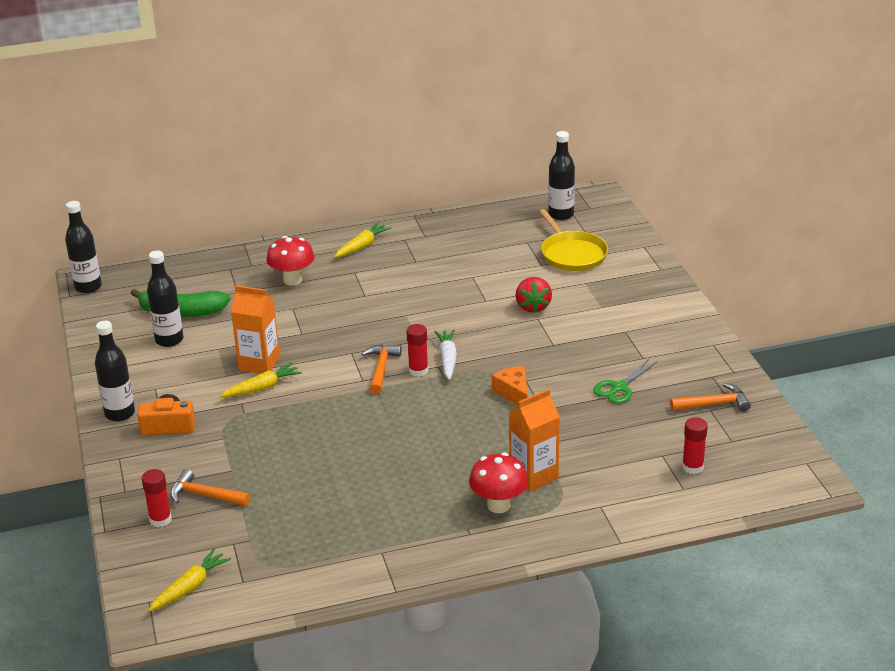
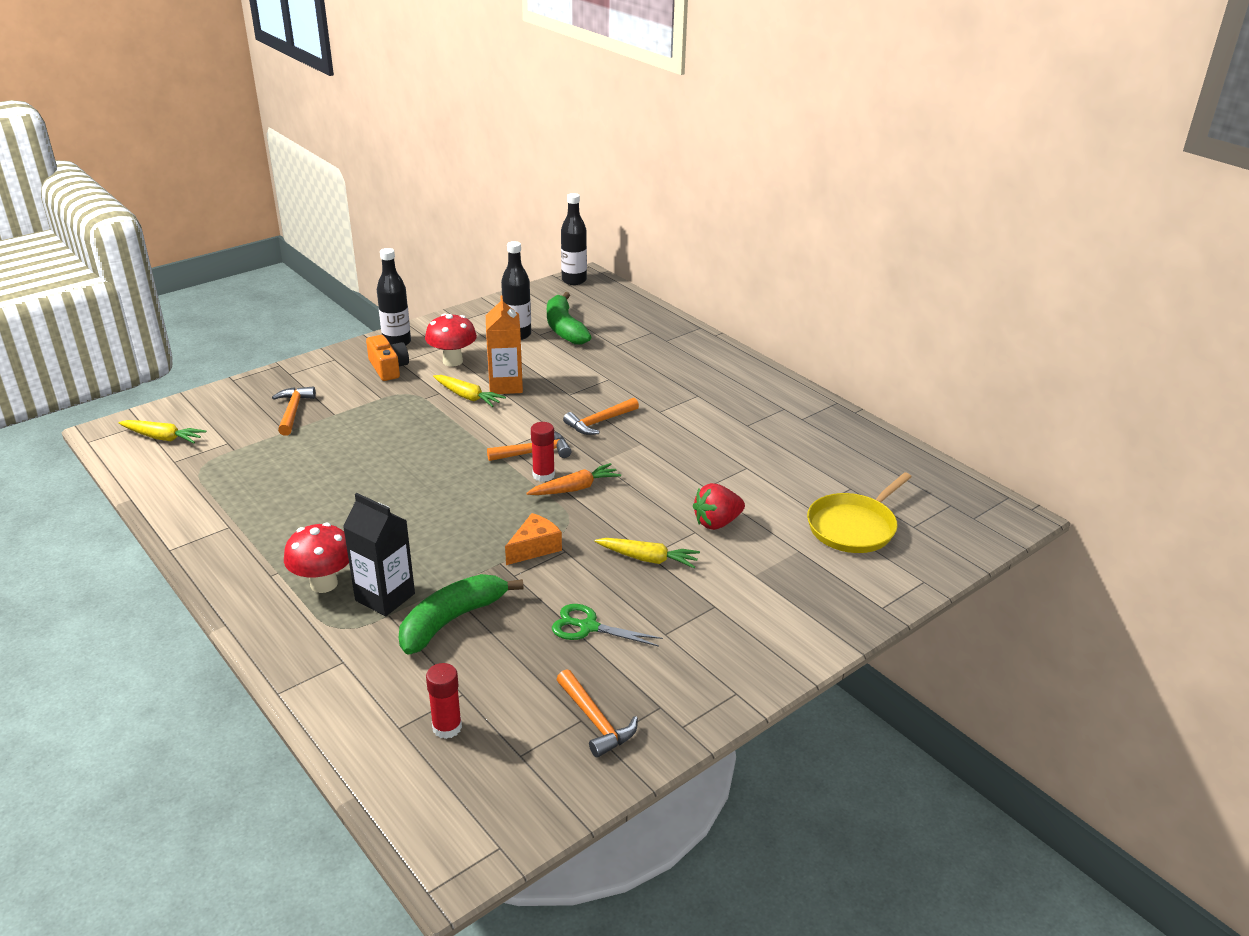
camera: 65 degrees right, 0 degrees up
(160, 519) = (254, 400): red glue stick -> none
(292, 280) = (656, 366): red mushroom -> red mushroom (452, 361)
(359, 327) = (599, 422): none -> orange hammer
(362, 246) = (749, 388): yellow carrot -> yellow carrot (648, 559)
(447, 359) = (575, 488): white carrot -> orange carrot
(534, 476) = (385, 597): orange carton -> black carton
(561, 215) = (935, 499): black bottle -> none
(579, 447) = (451, 620): none -> green banana

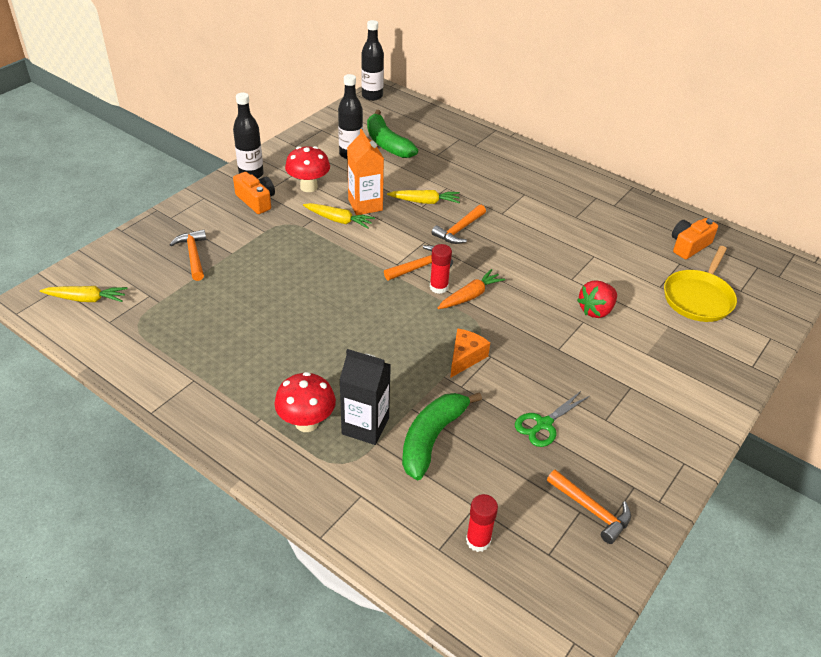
camera: 15 degrees left, 10 degrees up
(588, 627) = (544, 424): green scissors -> green scissors turned 45 degrees counterclockwise
(648, 559) = (559, 353): yellow carrot -> yellow carrot (425, 202)
(873, 471) = (689, 246): none -> orange camera

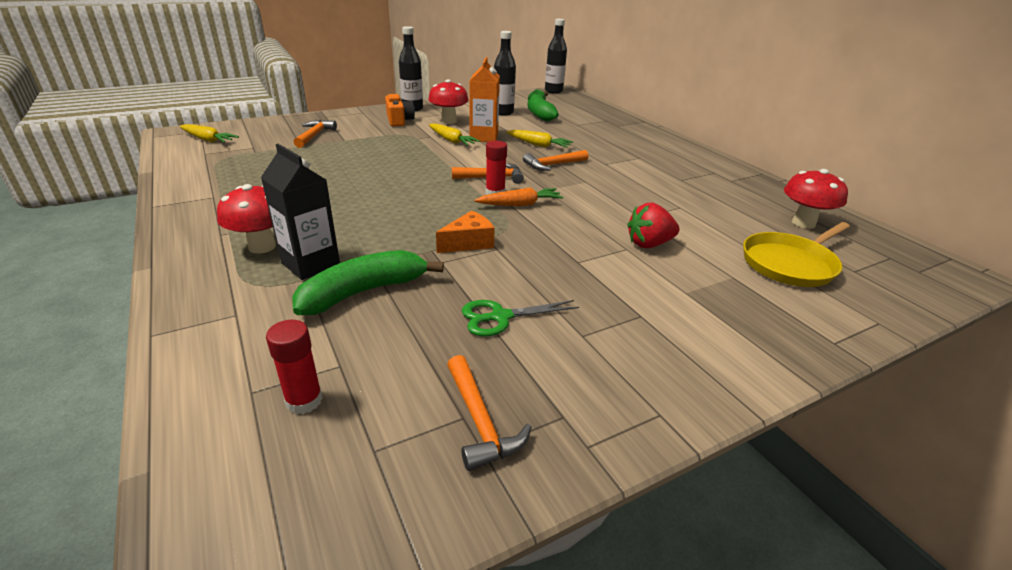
camera: 25 degrees right, 10 degrees down
(689, 246) = (803, 223): orange camera -> red mushroom

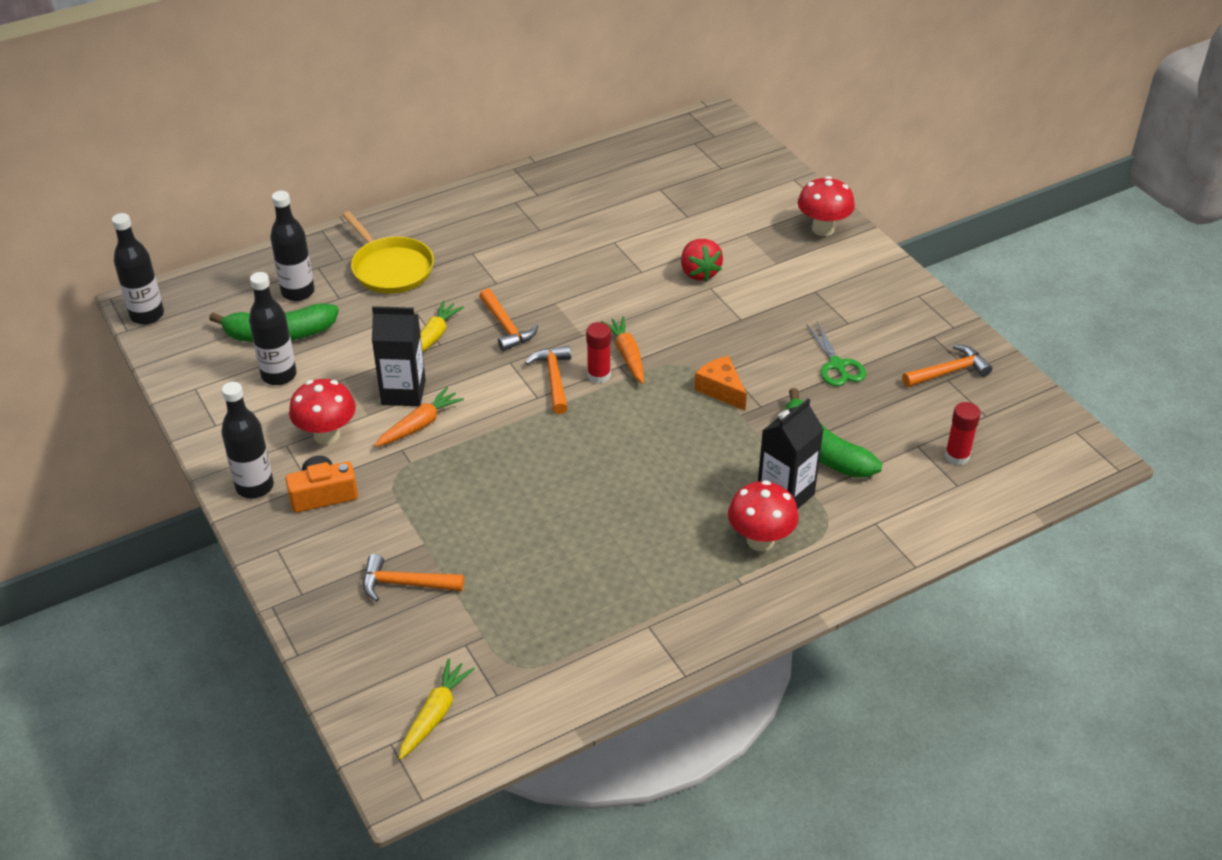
camera: 90 degrees left, 10 degrees up
(451, 140) = (419, 425): yellow carrot -> orange carrot
(484, 137) = (403, 392): orange carton -> black carton
(580, 116) = (298, 292): none -> black bottle
(790, 264) = (717, 198): yellow pan -> yellow pan (390, 268)
(803, 223) = (637, 172): red mushroom -> red mushroom (823, 229)

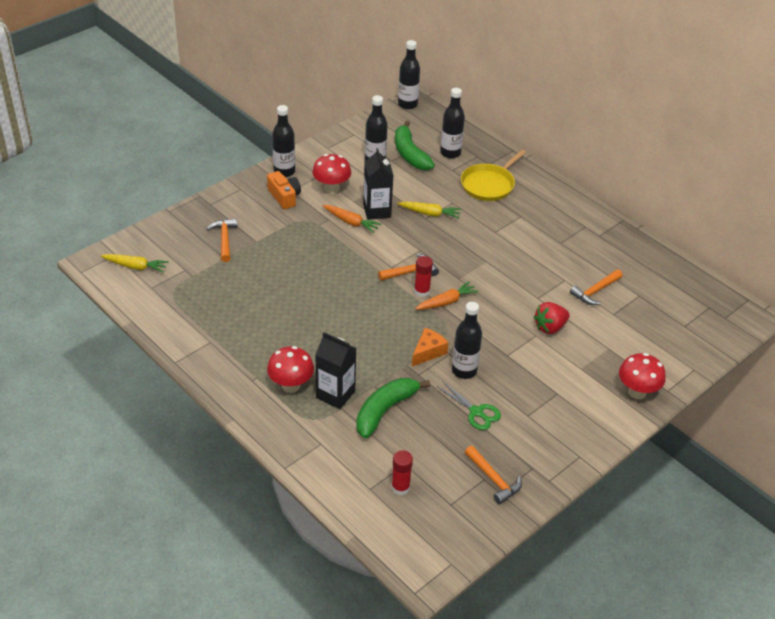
camera: 75 degrees right, 0 degrees up
(506, 327) = (453, 243): orange hammer -> orange hammer (595, 291)
(762, 363) = (464, 371): none -> black bottle
(837, 365) = (476, 412): green scissors -> green scissors turned 105 degrees counterclockwise

